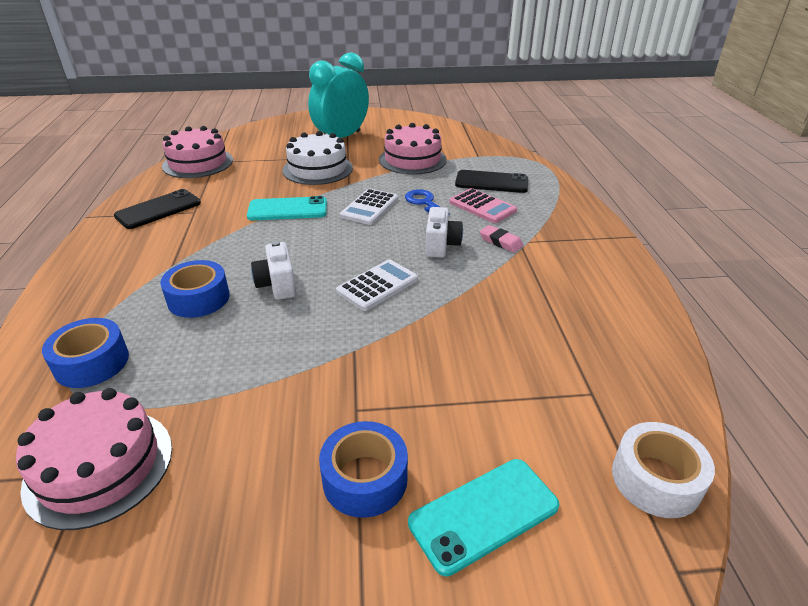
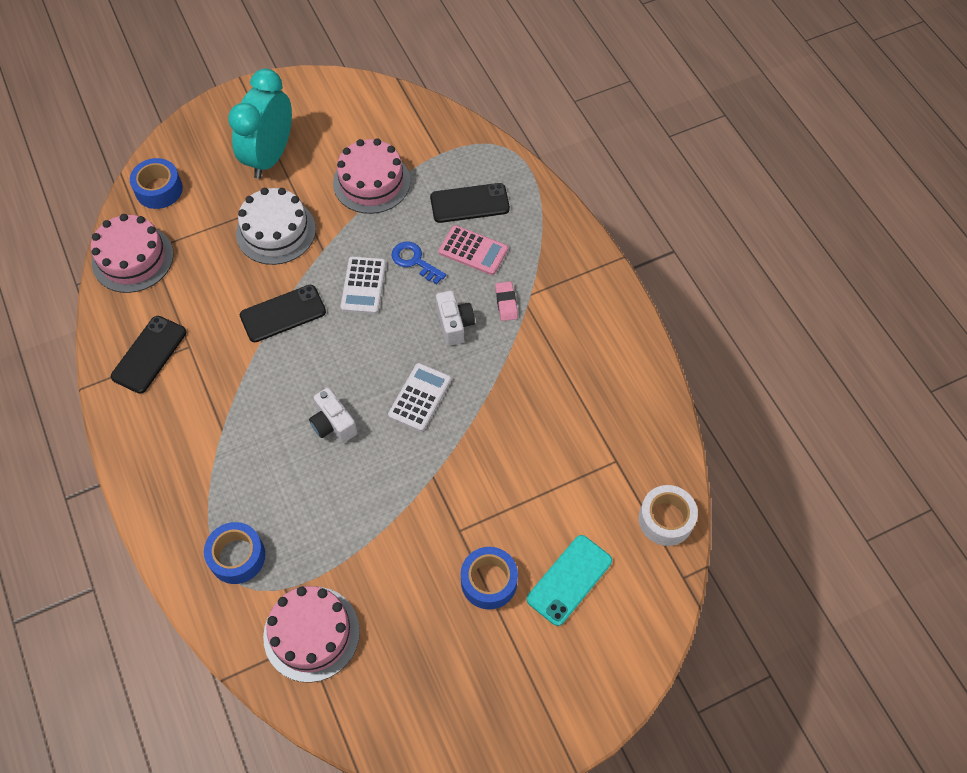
camera: 20 degrees left, 25 degrees up
(198, 298) = (275, 462): blue tape -> blue tape (159, 190)
(288, 209) = (283, 314): turquoise phone -> black phone
(500, 242) = (506, 303): pink eraser -> pink eraser turned 60 degrees clockwise

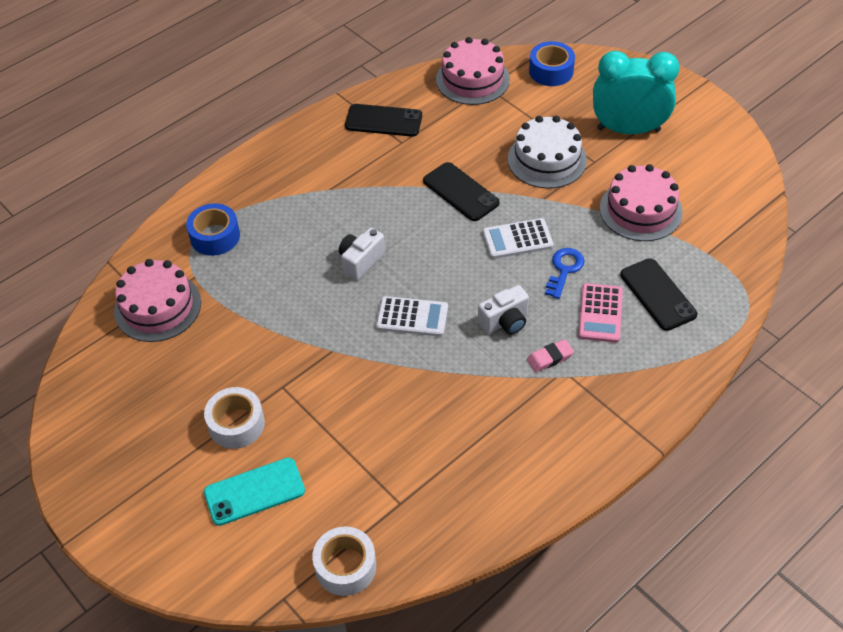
camera: 75 degrees right, 10 degrees down
(489, 581) = (236, 424): blue tape -> white tape
(569, 580) = (254, 492): turquoise phone -> turquoise phone turned 45 degrees counterclockwise

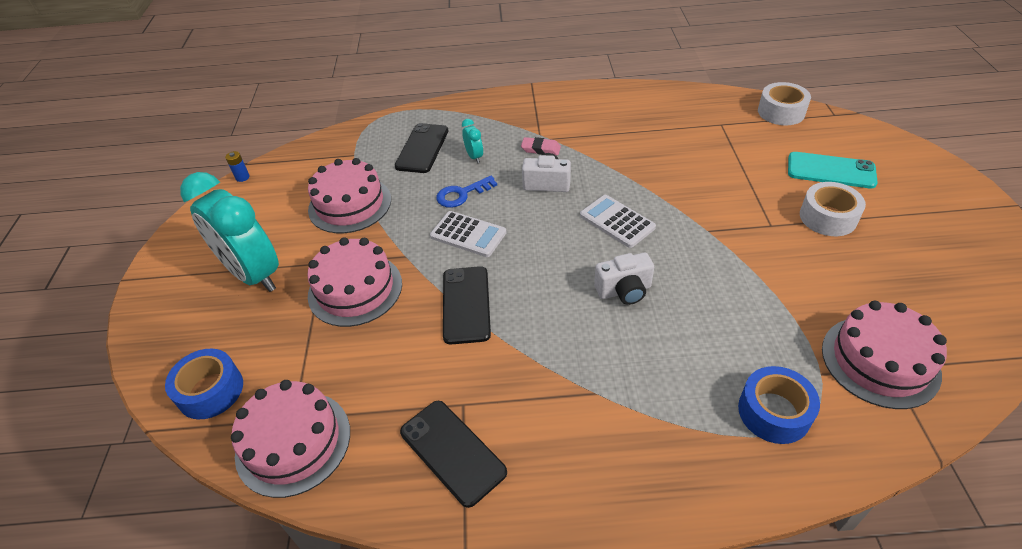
camera: 140 degrees left, 5 degrees down
(547, 159) = (355, 289): white cake -> pink cake
(600, 313) = (474, 156): pink calculator -> turquoise clock
(762, 181) = (242, 177): none -> blue battery

